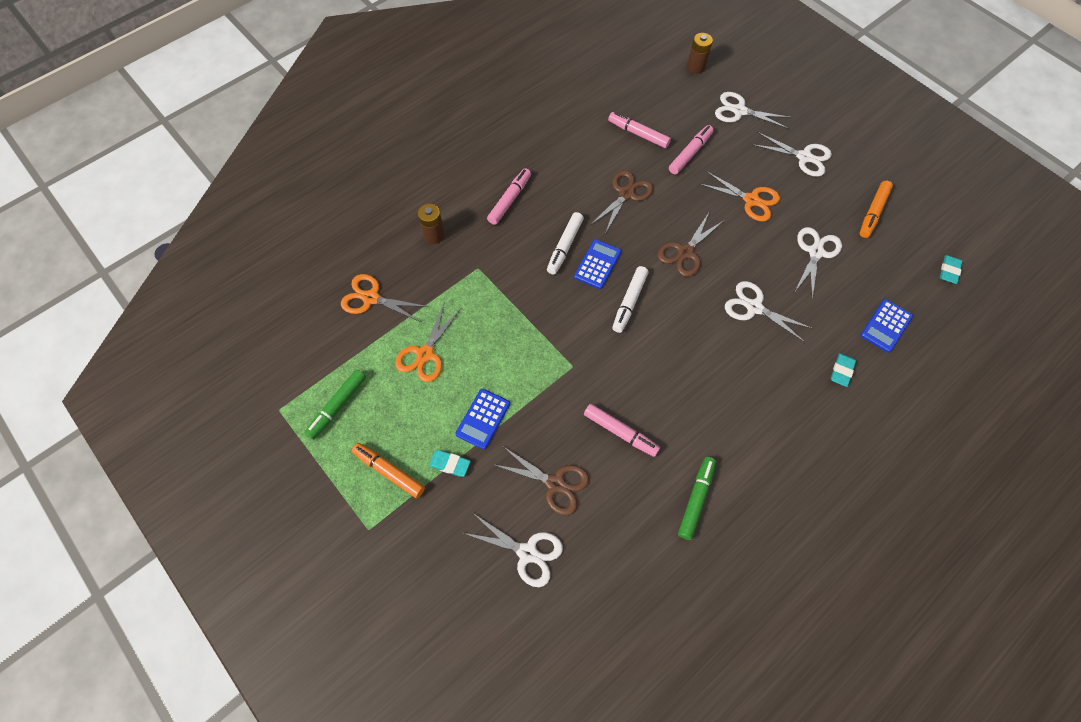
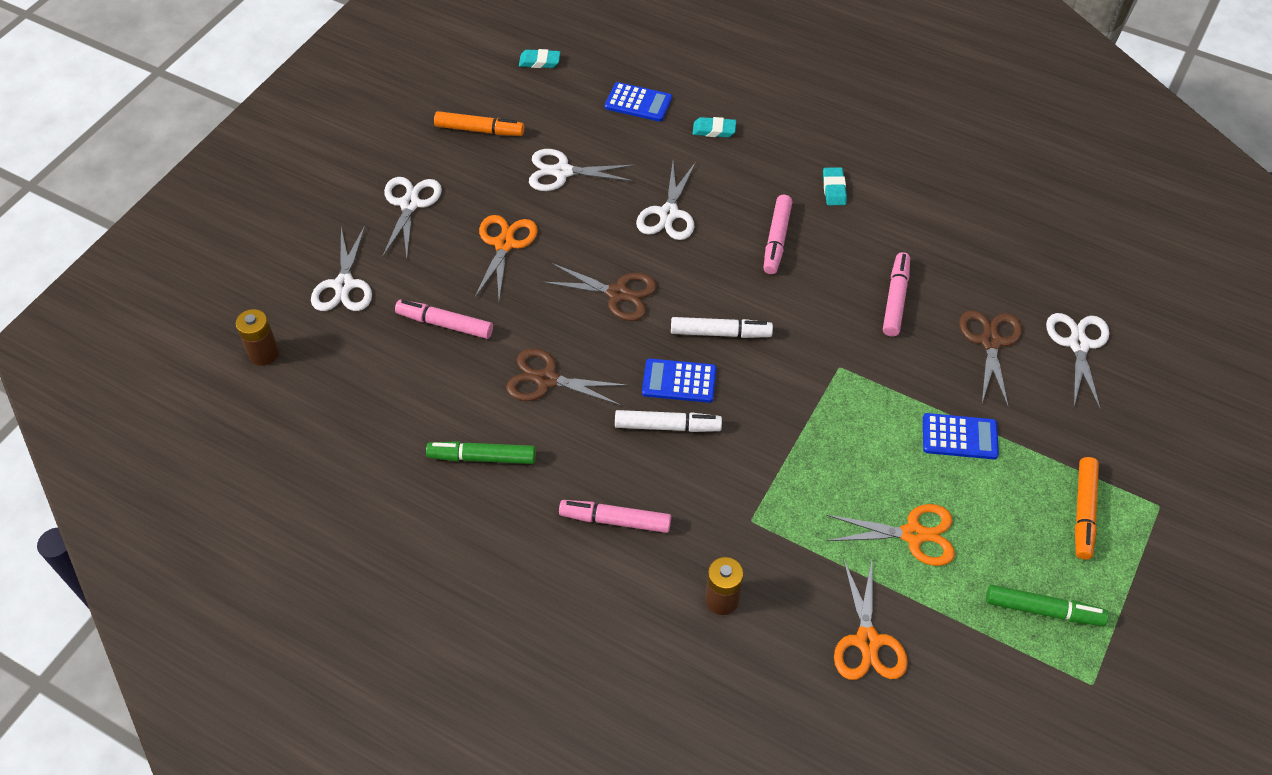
camera: 110 degrees left, 10 degrees down
(450, 464) = (1034, 451): turquoise eraser -> turquoise eraser (834, 189)
(638, 134) = (427, 393): pink marker -> pink marker (776, 239)
(696, 499) = (929, 219): green marker -> green marker (482, 457)

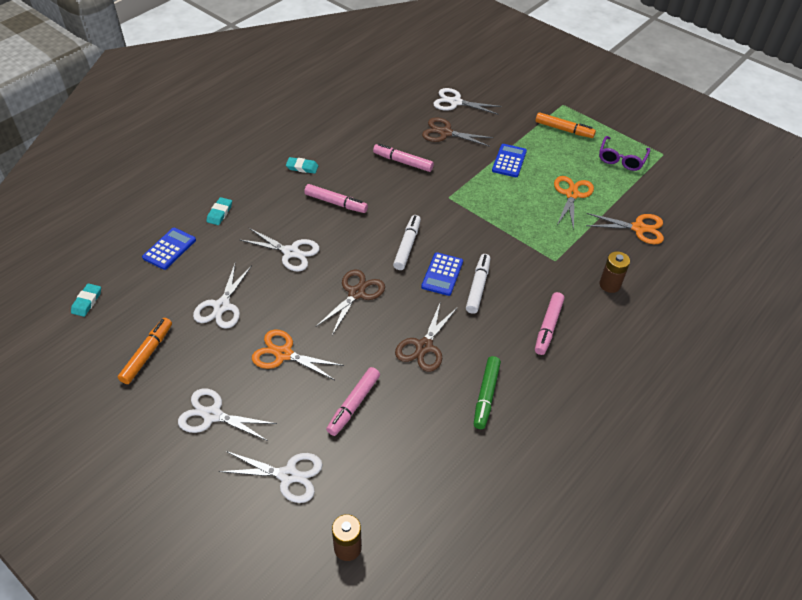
camera: 80 degrees left, 5 degrees down
(1043, 610) = (621, 159): green marker -> purple glasses

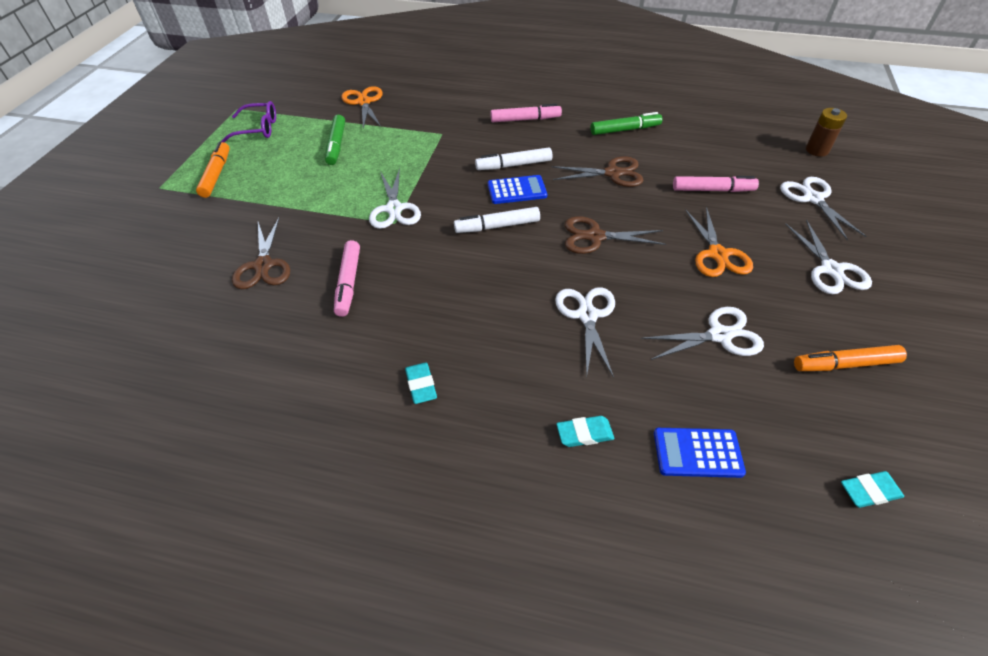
camera: 115 degrees left, 0 degrees up
(336, 203) = (471, 313): pink marker -> none
(455, 102) = (182, 279): white scissors -> white scissors (394, 209)
(509, 161) = (299, 198): blue calculator -> none
(571, 194) = (336, 145): orange scissors -> green marker
(609, 285) = (449, 102): brown battery -> none

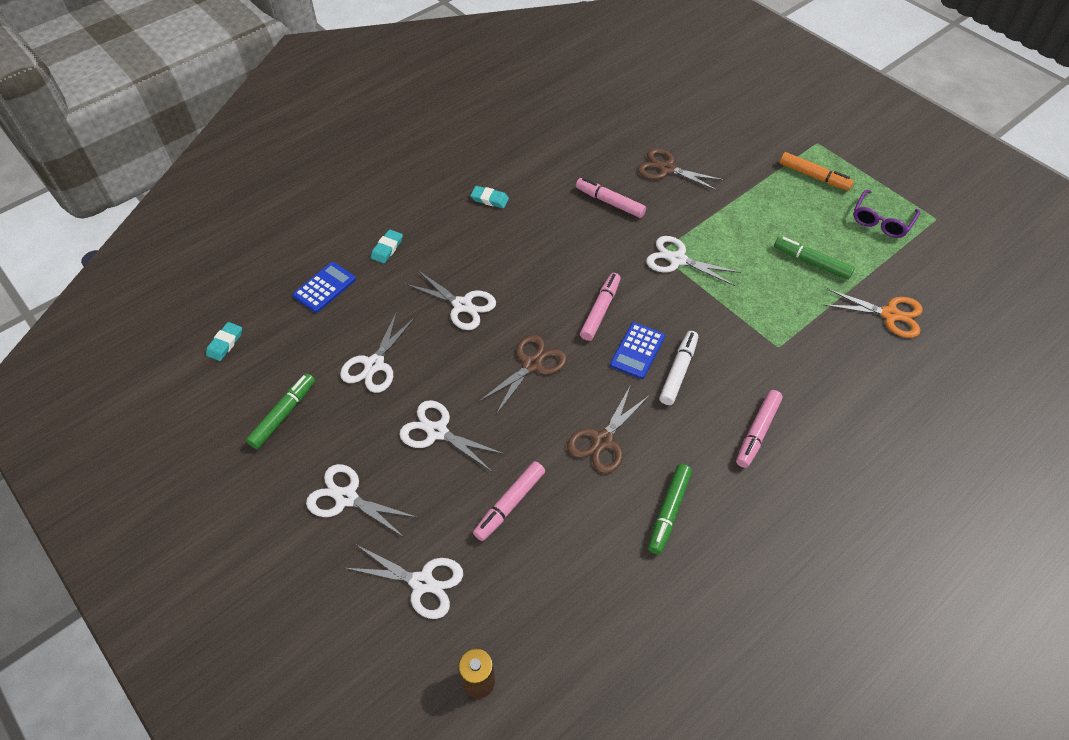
camera: 125 degrees right, 5 degrees up
(497, 226) = (600, 310): white marker -> pink marker
(717, 254) = (437, 432): orange scissors -> white scissors
(845, 364) = (283, 414): orange marker -> green marker

